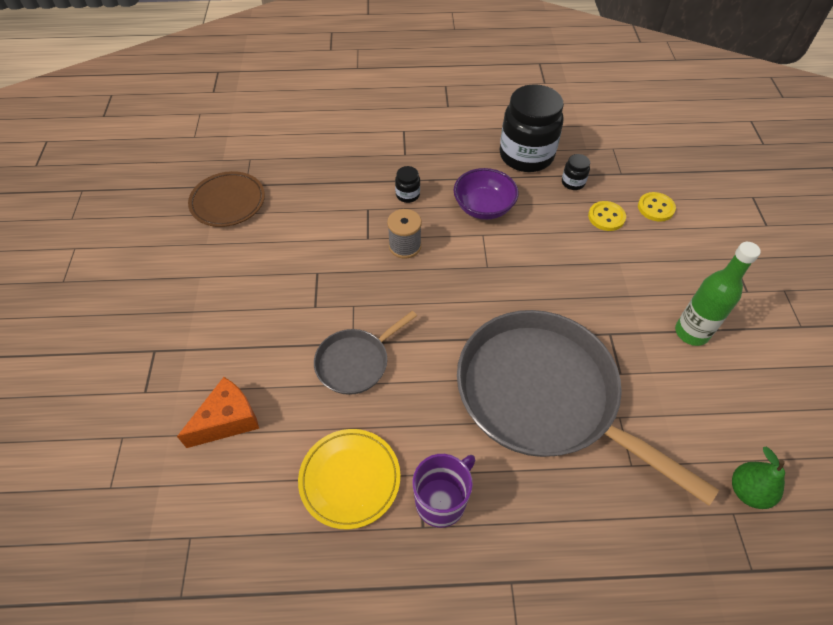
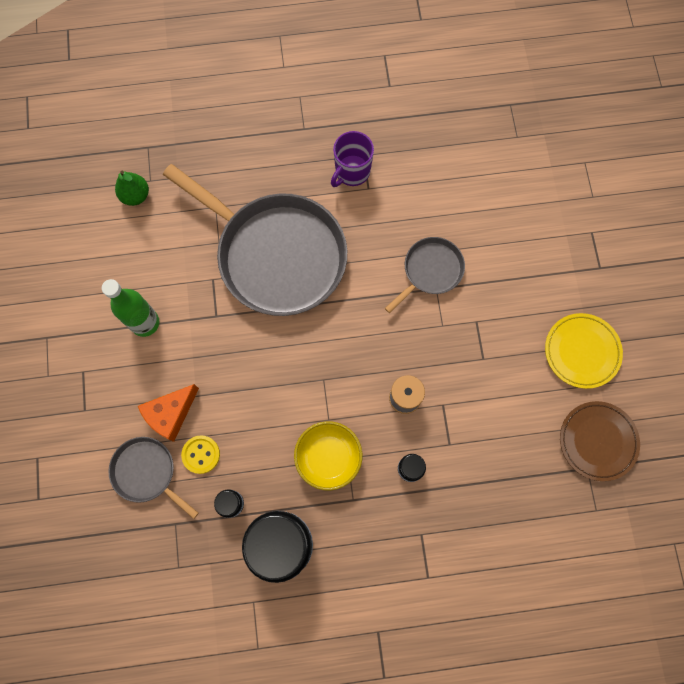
camera: 175 degrees right, 20 degrees up
(228, 420) = (519, 215): orange cheese -> orange cheese (170, 414)
(350, 479) = (418, 181): yellow plate -> yellow plate (581, 351)
(483, 207) = (328, 457): purple bowl -> yellow bowl
(655, 208) = (147, 472): yellow button -> grey pan

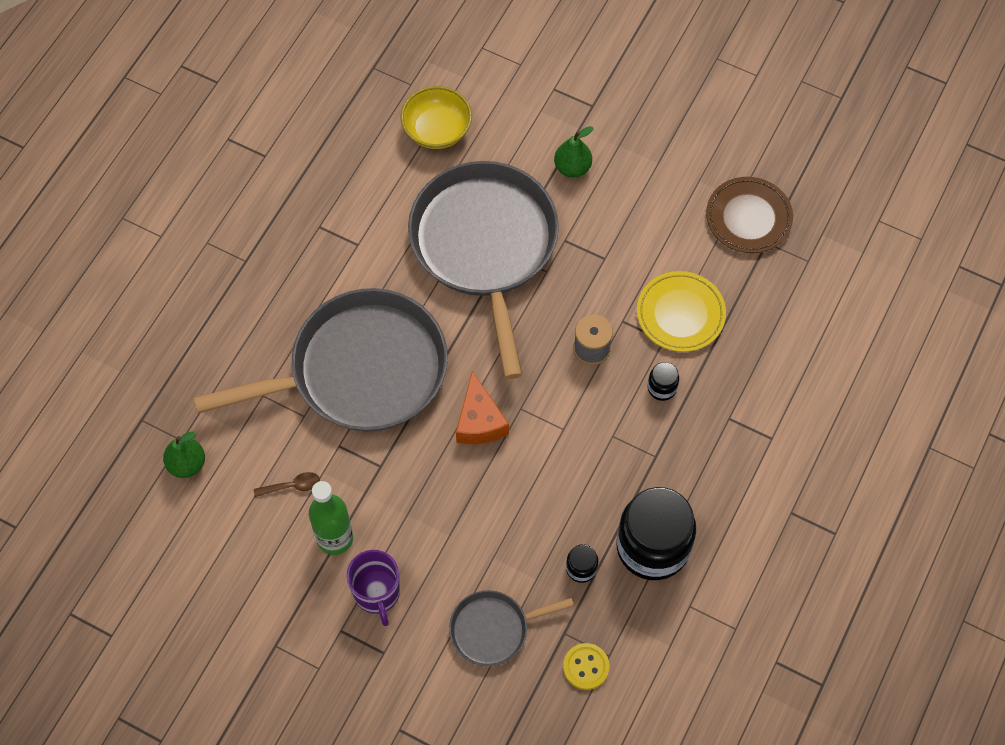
camera: 55 degrees left, 10 degrees down
(164, 270) = (292, 486): none -> brown spoon
(170, 414) = (450, 571): orange cheese -> orange cheese (479, 421)
(201, 454) = (512, 567): yellow button -> yellow button (586, 667)
(328, 457) = (600, 452): yellow bowl -> yellow bowl (437, 130)
(351, 172) = (328, 248): purple mug -> purple mug (377, 593)
(430, 271) = (485, 246): grey pan -> grey pan, size x2.13
(538, 288) = (572, 167): none -> green pear
(581, 351) = (658, 174): yellow plate -> yellow plate (680, 314)

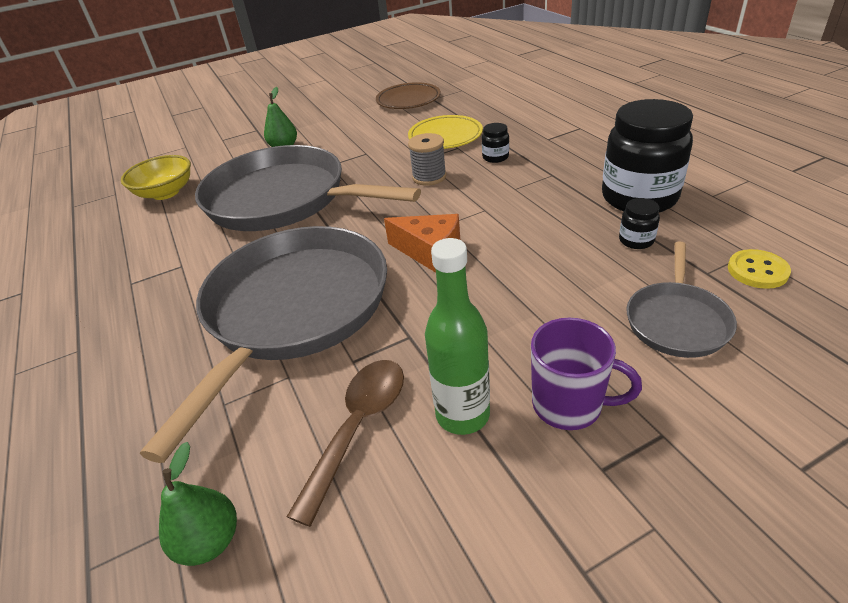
camera: 50 degrees left, 25 degrees down
(292, 486) = (358, 427): brown spoon -> brown spoon, size x1.90

